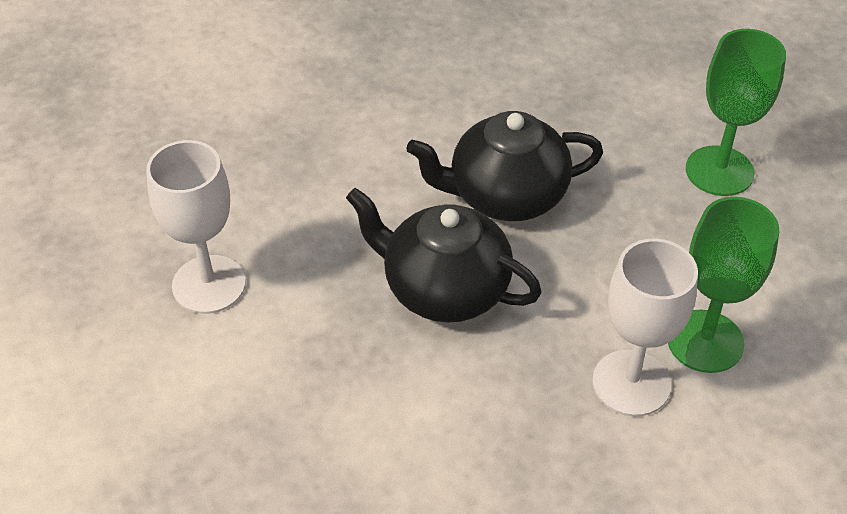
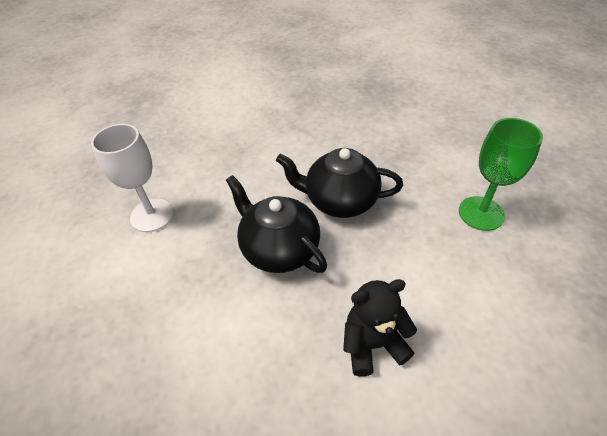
camera: 20 degrees right, 0 degrees up
(631, 383) = (373, 344): white goblet -> black teddy bear
(705, 341) = (435, 327): green goblet -> none

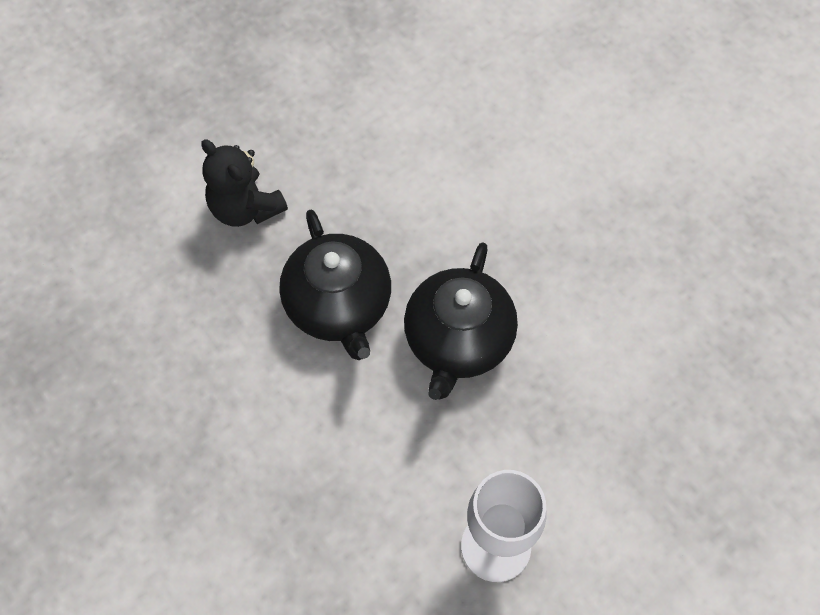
camera: 120 degrees left, 15 degrees up
(373, 344) = (521, 196): black teddy bear -> black teddy bear (245, 208)
(481, 213) = (282, 143): green goblet -> none

